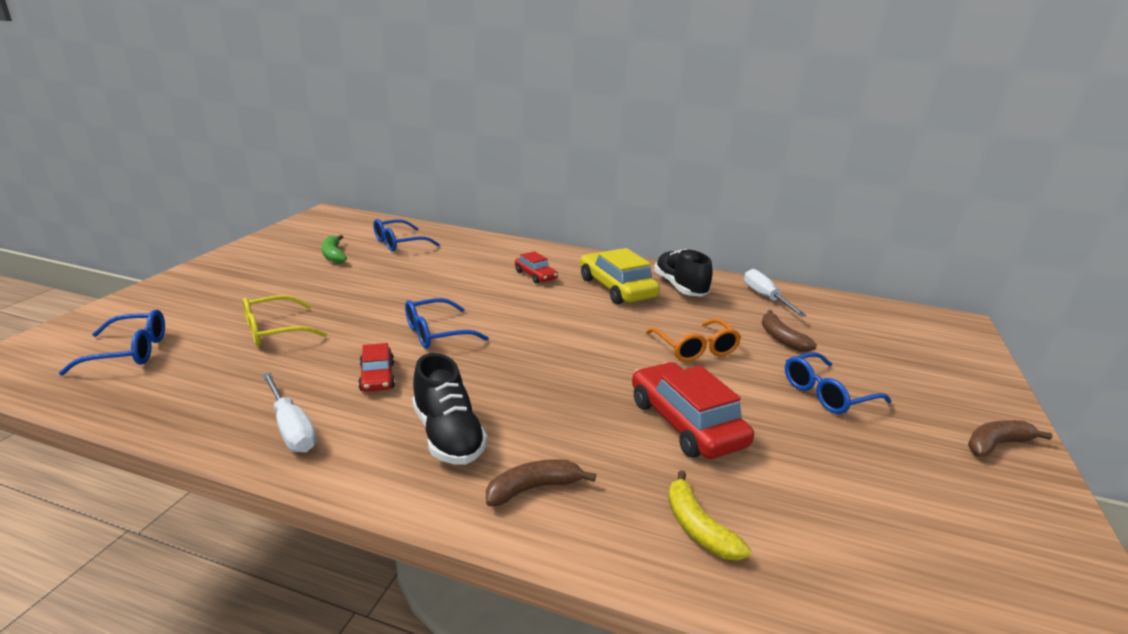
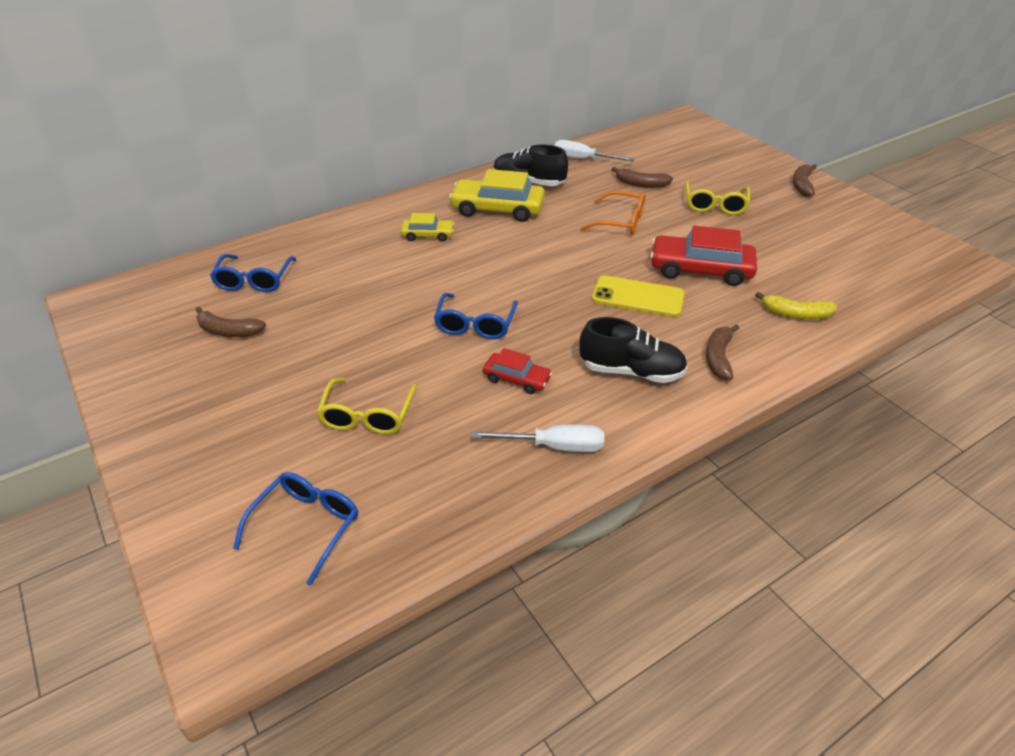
camera: 50 degrees left, 15 degrees up
(333, 255) = (228, 331): green banana -> brown banana
(535, 275) = (428, 235): red car -> yellow car
(580, 399) = (638, 297): none -> yellow phone
(826, 393) = (715, 205): blue glasses -> yellow glasses

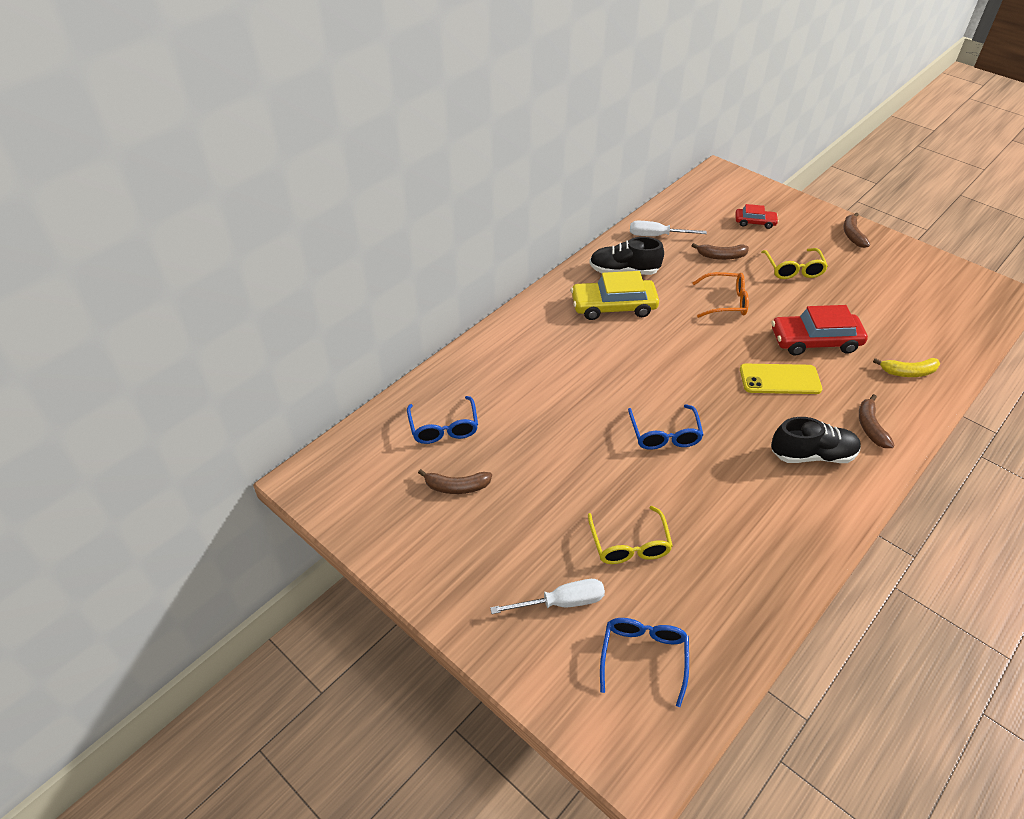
camera: 15 degrees left, 5 degrees up
(428, 235) = (569, 347): yellow car -> none
(517, 379) = (728, 482): red car -> red car (755, 222)
(554, 446) = (790, 539): white screwdriver -> white screwdriver (561, 602)

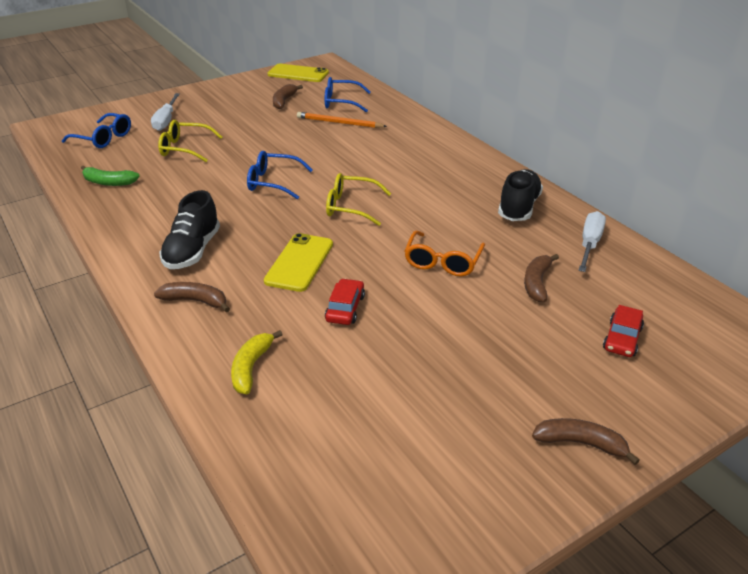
camera: 105 degrees right, 10 degrees down
(354, 499) = (298, 74): none -> yellow phone
(504, 416) = (339, 123): none -> orange pencil
(613, 306) = (458, 190): yellow car -> none
(744, 587) = (108, 182): none -> green banana
(793, 269) = (495, 339): yellow glasses -> yellow glasses (350, 207)
(815, 341) = (345, 308): red car -> red car, size x0.55

